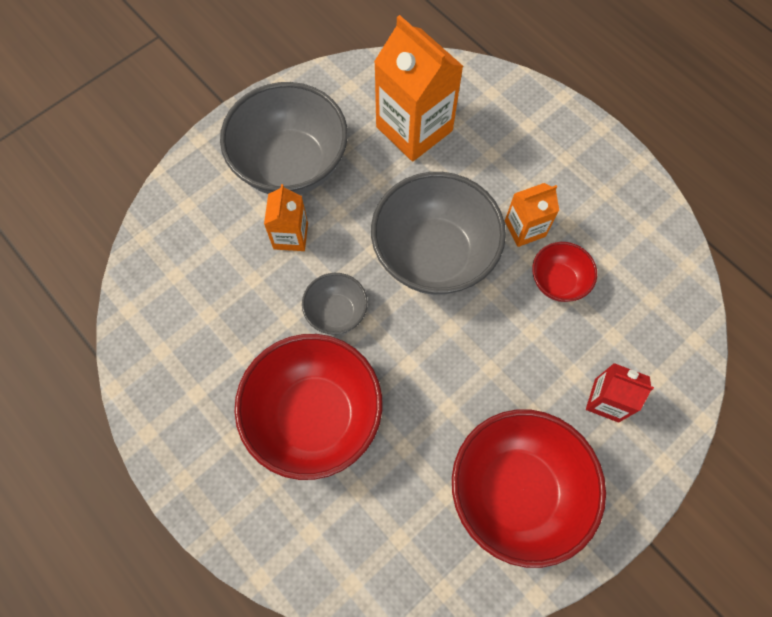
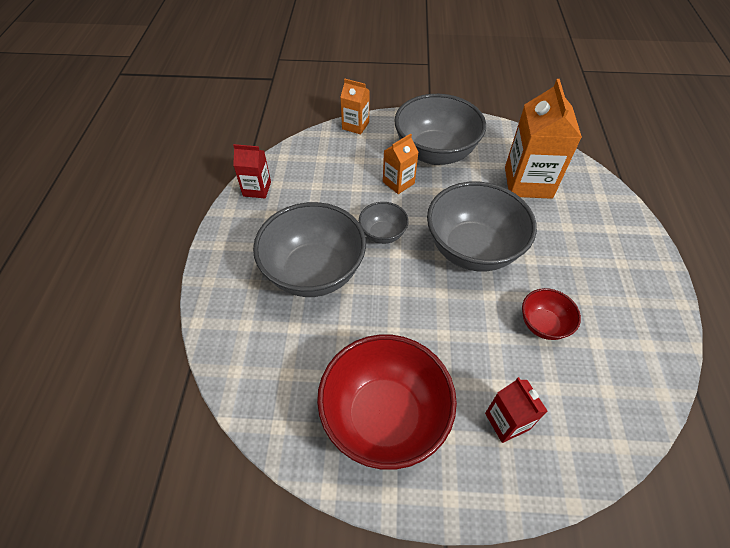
camera: 45 degrees right, 15 degrees down
(146, 377) = (257, 189): none -> red carton
(315, 416) = (314, 272): red bowl -> grey bowl
(525, 228) = (549, 279): orange carton -> orange carton (355, 125)

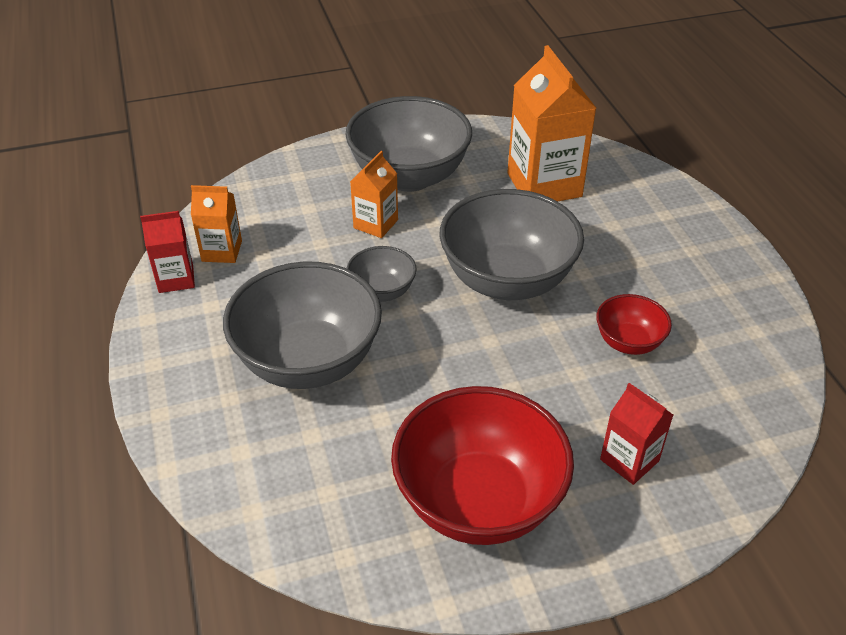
camera: 20 degrees left, 10 degrees down
(355, 125) = (283, 166): orange carton -> orange carton (222, 251)

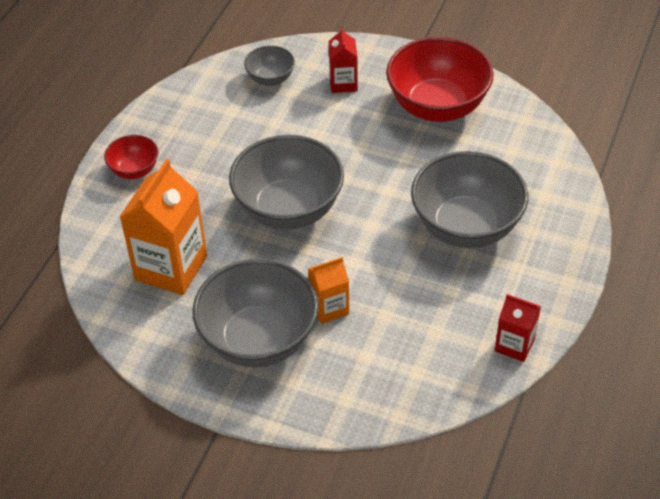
camera: 140 degrees left, 5 degrees up
(222, 251) = (464, 352): orange carton -> none
(382, 291) = (377, 248): grey bowl -> grey bowl (270, 79)
(628, 342) = (267, 133): red bowl -> red bowl (134, 170)

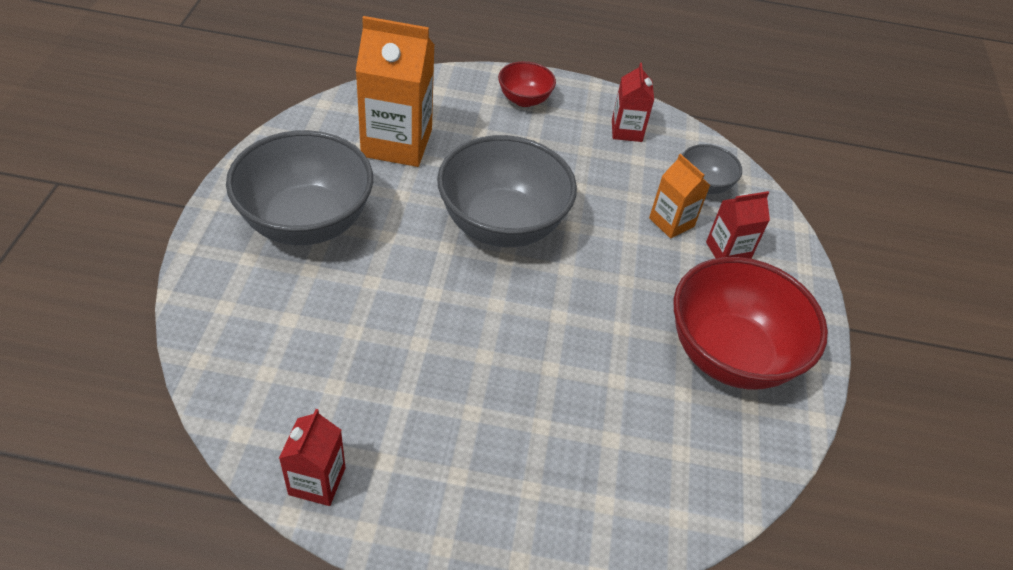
camera: 70 degrees right, 0 degrees up
(194, 110) = (626, 131): none -> red carton
(329, 308) = (358, 277): orange carton -> orange carton (671, 222)
(466, 227) = (518, 406): grey bowl -> none

